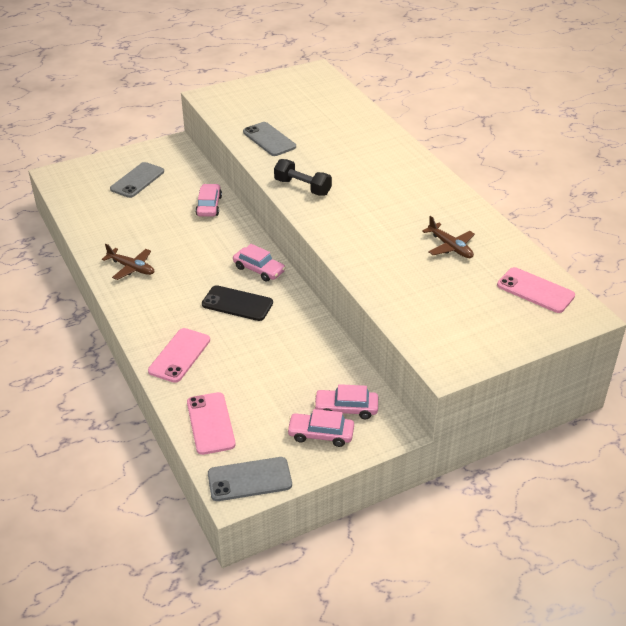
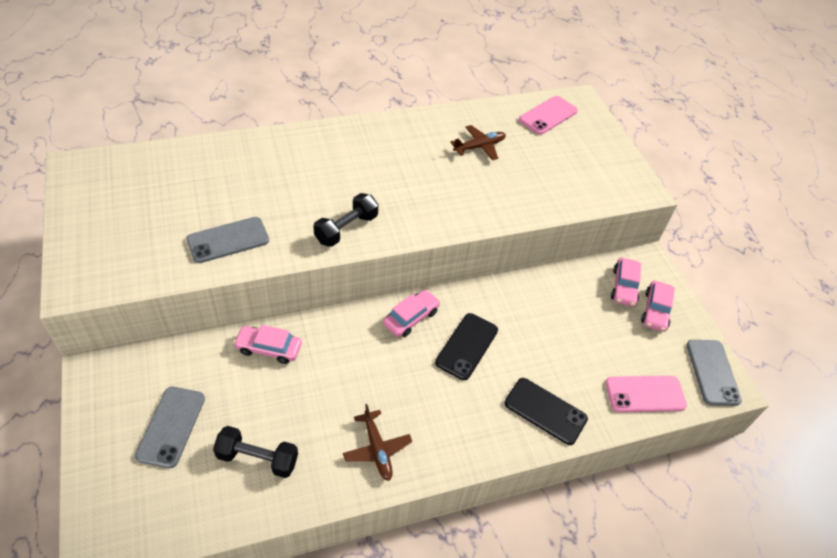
camera: 85 degrees left, 10 degrees up
(117, 218) = (258, 458): none -> black dumbbell
(131, 268) = (377, 449): brown plane -> brown plane turned 120 degrees clockwise
(137, 180) = (171, 426): grey phone -> grey phone turned 60 degrees clockwise
(179, 355) = (545, 411): pink phone -> black phone

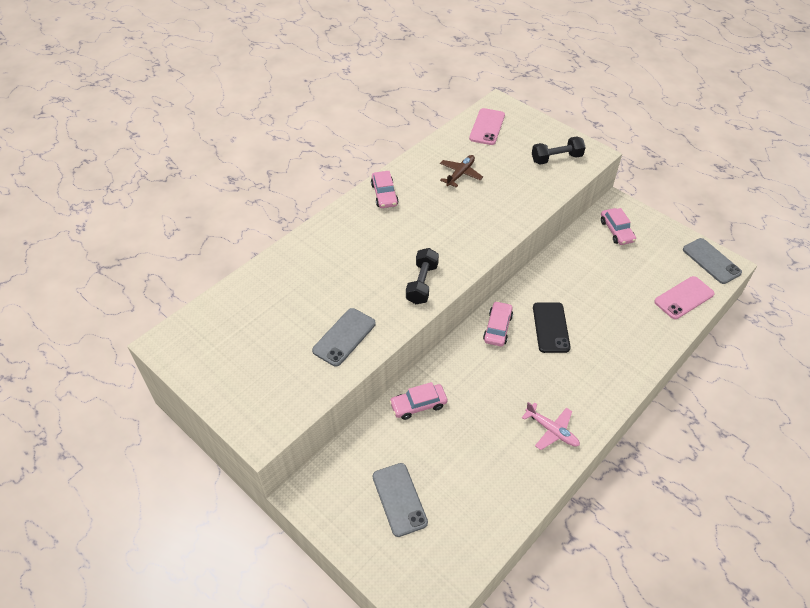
camera: 25 degrees left, 0 degrees up
(258, 458) = (479, 484): black dumbbell -> black dumbbell (556, 158)
(377, 449) = (551, 430): brown plane -> pink plane
(545, 411) = (634, 343): black phone -> none
(655, 310) = (648, 237): pink car -> pink car (384, 194)

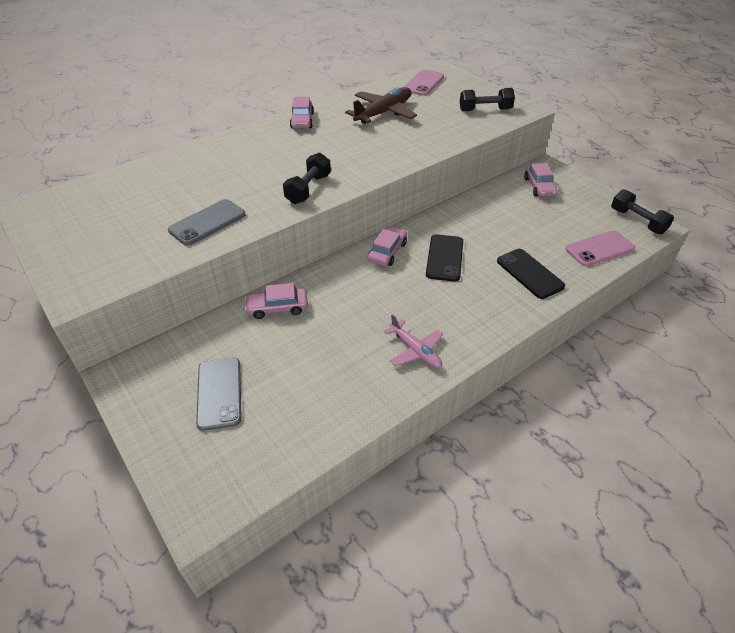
camera: 10 degrees right, 5 degrees down
(460, 174) = (383, 113): brown plane -> brown plane, size x1.59
(629, 334) = (529, 273): none -> black phone
(711, 261) = (637, 221): grey phone -> black dumbbell

